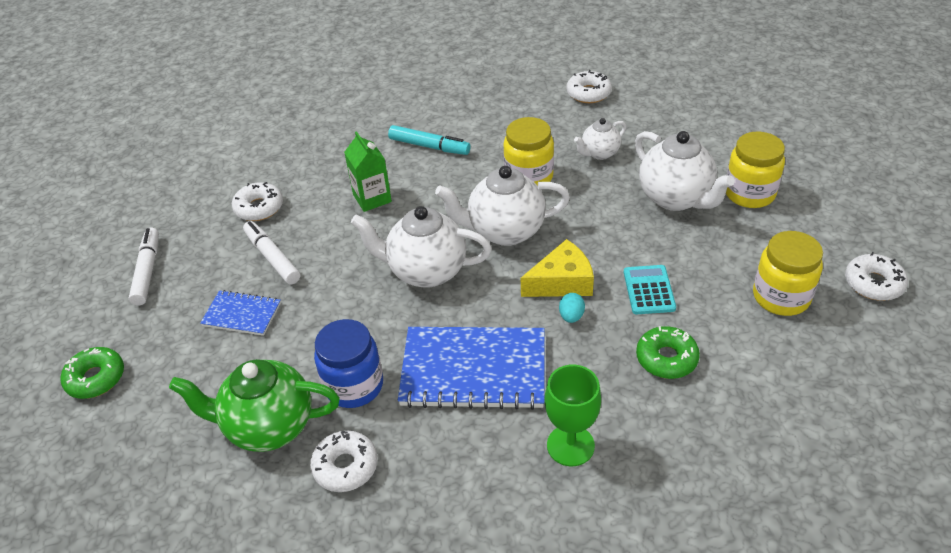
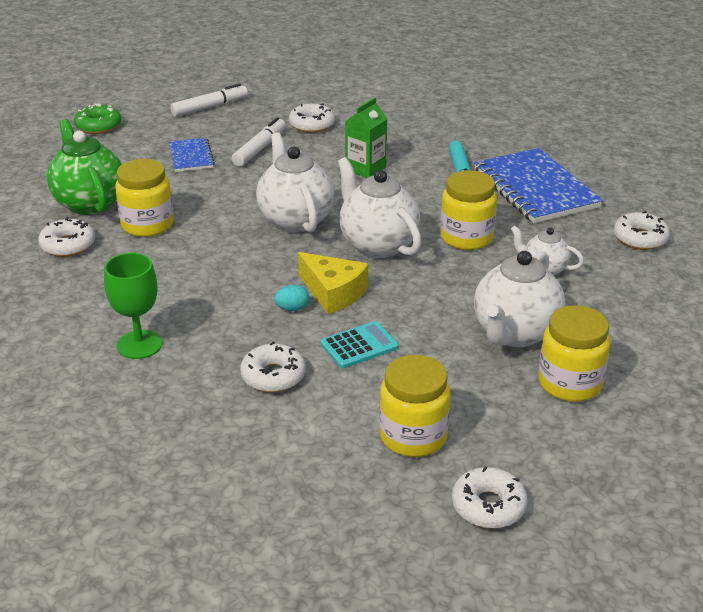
camera: 60 degrees right, 10 degrees down
(354, 386) = (147, 225): blue jar -> yellow jar
(473, 370) = (196, 274): blue notebook -> blue notebook (535, 188)
(666, 358) = (273, 376): green donut -> white donut

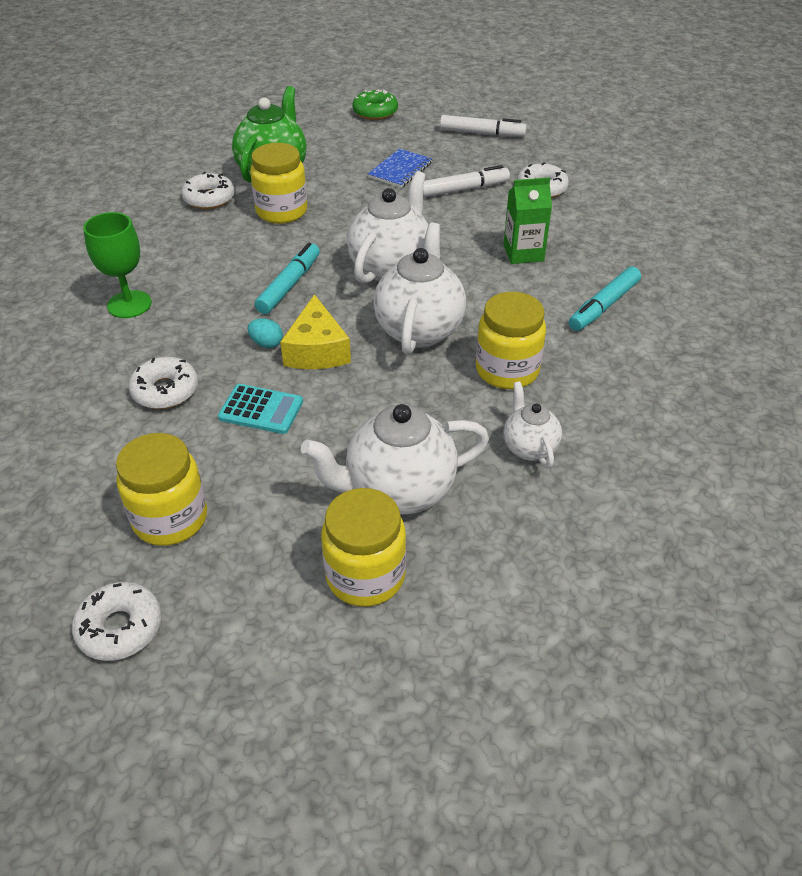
camera: 45 degrees right, 10 degrees up
(242, 267) = (289, 285): none -> turquoise marker
(535, 188) = (657, 362): blue notebook -> none
(640, 238) = (686, 482): white donut -> none

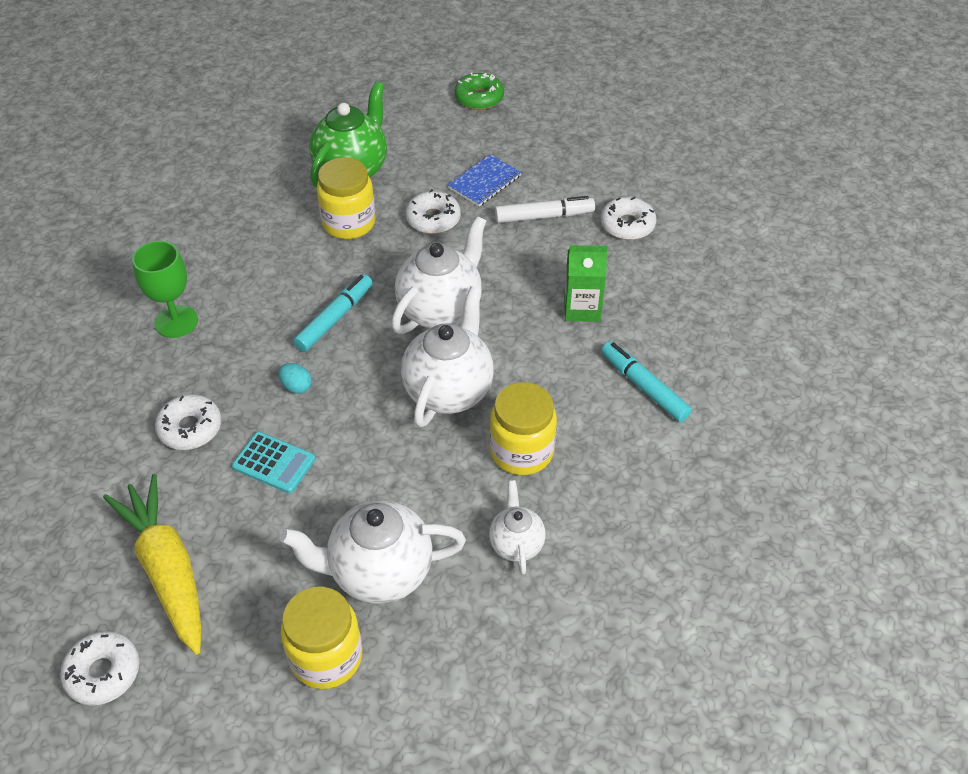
camera: 10 degrees right, 5 degrees up
(170, 518) = (167, 569): yellow jar -> yellow carrot
(209, 199) = (280, 197): white donut -> white donut (433, 219)
(316, 350) = (342, 401): yellow cheese -> none
(482, 133) = (586, 141): white marker -> none
(603, 306) = (644, 387): turquoise marker -> turquoise marker turned 90 degrees clockwise

